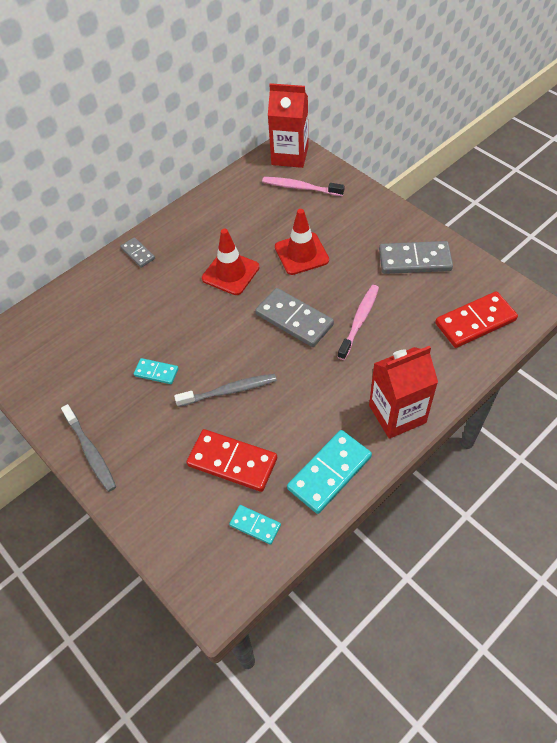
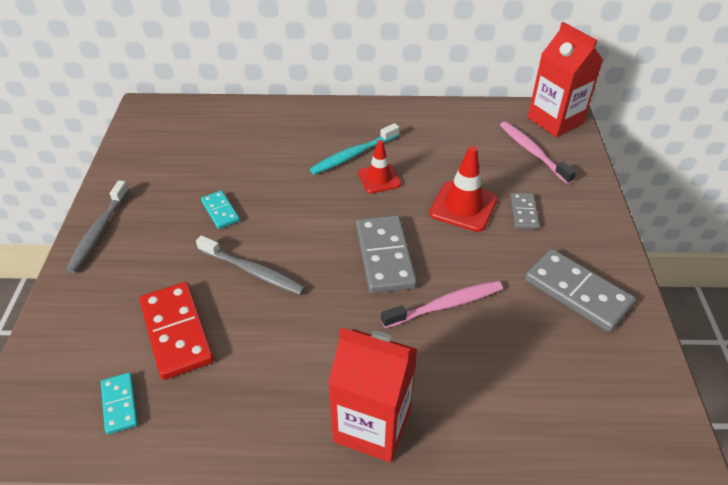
camera: 40 degrees right, 10 degrees down
(138, 253) = (325, 115): grey domino -> grey domino (523, 212)
(194, 269) = (353, 155): none -> turquoise toothbrush
(230, 273) = (379, 179): red traffic cone -> red traffic cone, size x0.67
(329, 472) = (238, 420): turquoise domino -> none
(475, 322) = (577, 406): red domino -> none

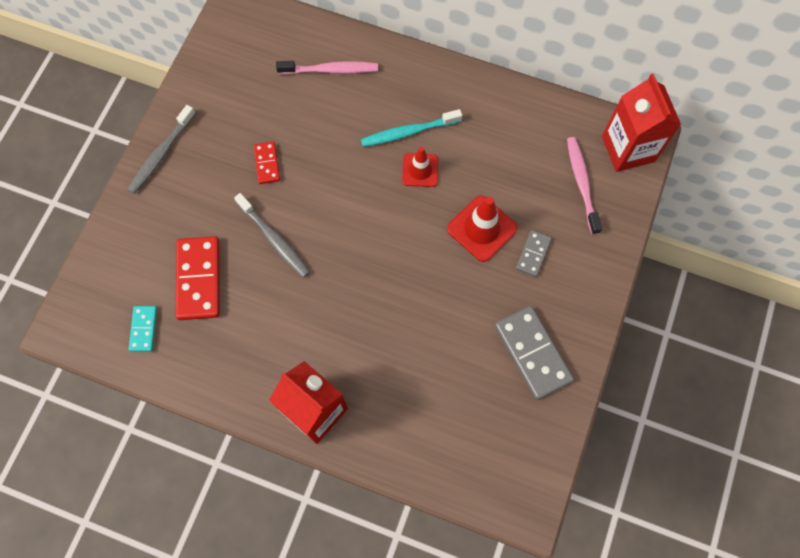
camera: 20 degrees right, 25 degrees up
(220, 211) = (267, 164): turquoise domino -> red domino
(384, 256) = (388, 261): grey domino -> none
(445, 305) = (416, 327): pink toothbrush -> pink toothbrush (330, 70)

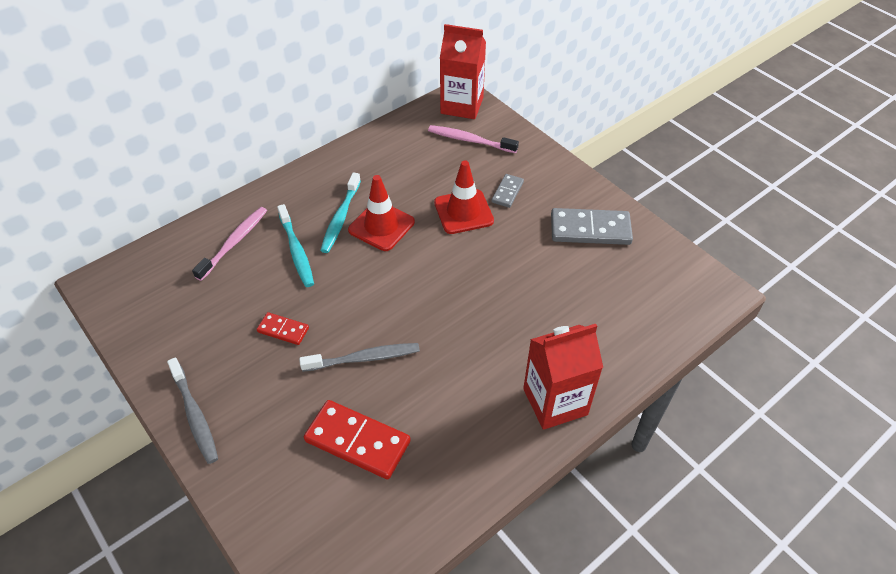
camera: 60 degrees left, 20 degrees down
(143, 329) = (375, 519): turquoise domino -> none
(350, 122) = (296, 251): none -> turquoise toothbrush
(420, 170) = (381, 226): red traffic cone -> red traffic cone, size x1.50
(533, 254) = (507, 192): grey domino -> grey domino turned 60 degrees clockwise

